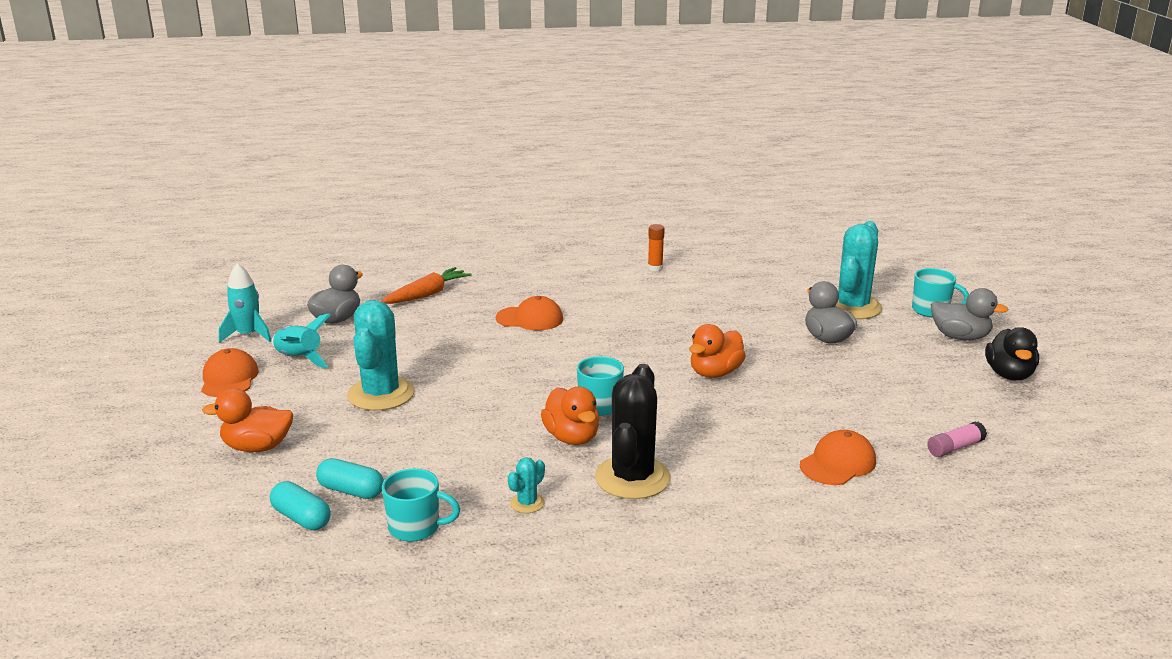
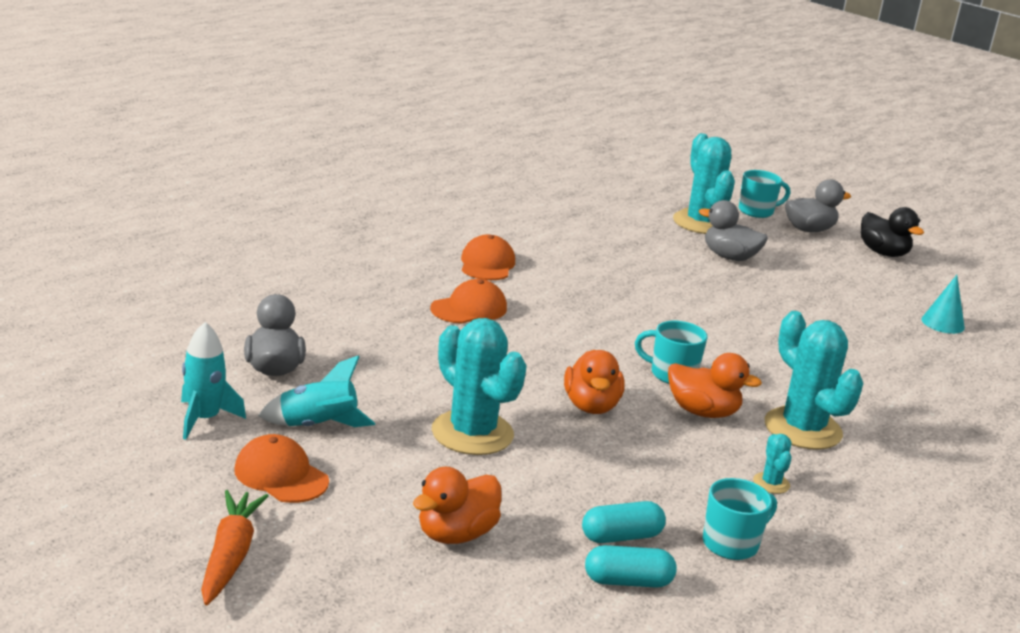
camera: 45 degrees left, 0 degrees up
(427, 294) = (320, 311): orange carrot -> orange carrot (230, 556)
(632, 478) = (802, 429): black cactus -> turquoise cactus
(655, 268) = (489, 224): orange glue stick -> none
(715, 373) = (705, 314): orange duck -> orange duck (591, 406)
(838, 463) = (901, 362): orange cap -> orange cap (487, 264)
(955, 448) = (942, 323): pink glue stick -> turquoise cone

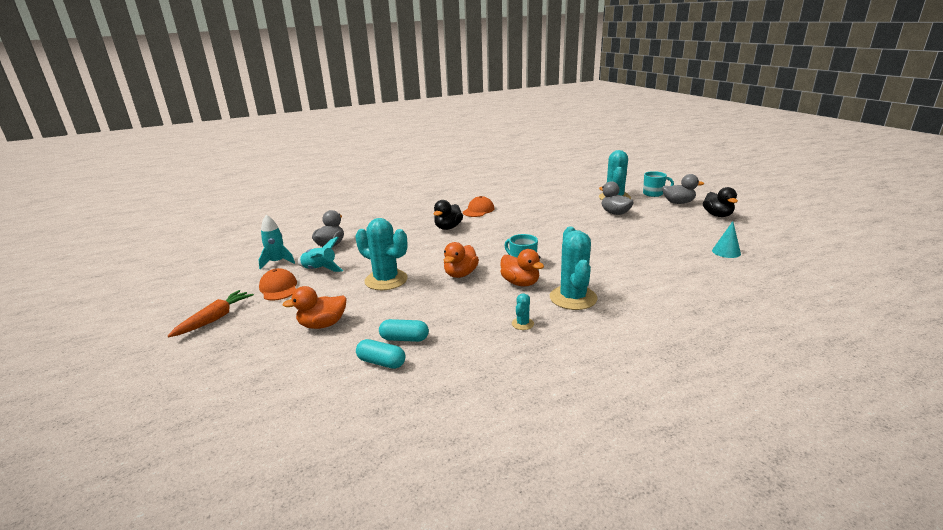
camera: 30 degrees right, 0 degrees up
(469, 308) = (448, 227): orange cap -> black duck
(472, 433) = (386, 280): turquoise cactus -> turquoise cactus turned 45 degrees counterclockwise
(731, 544) = (463, 352): turquoise mug -> none

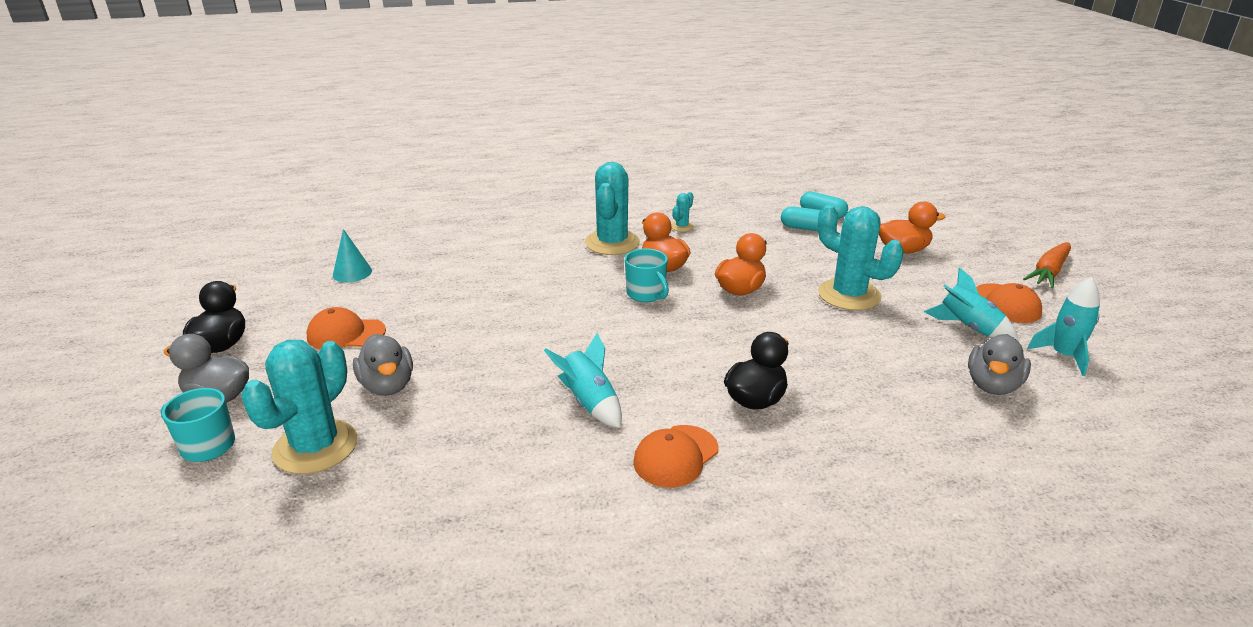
camera: 170 degrees left, 5 degrees up
(521, 218) = (589, 402): none -> turquoise rocket
(668, 225) = (346, 334): none -> orange cap

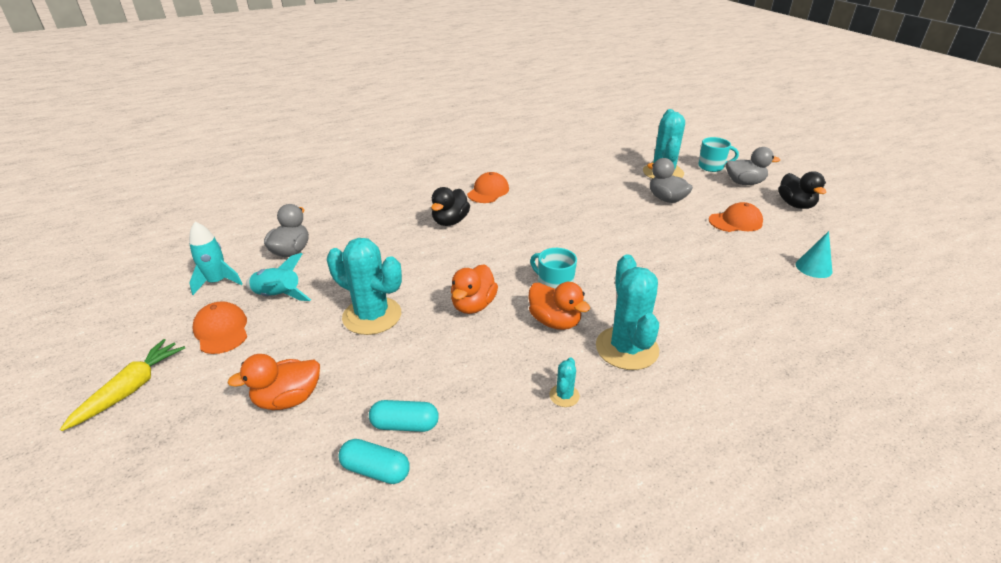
camera: 165 degrees right, 5 degrees up
(589, 402) = (546, 207): turquoise rocket -> none
(1048, 272) = (131, 389): orange carrot -> yellow carrot

